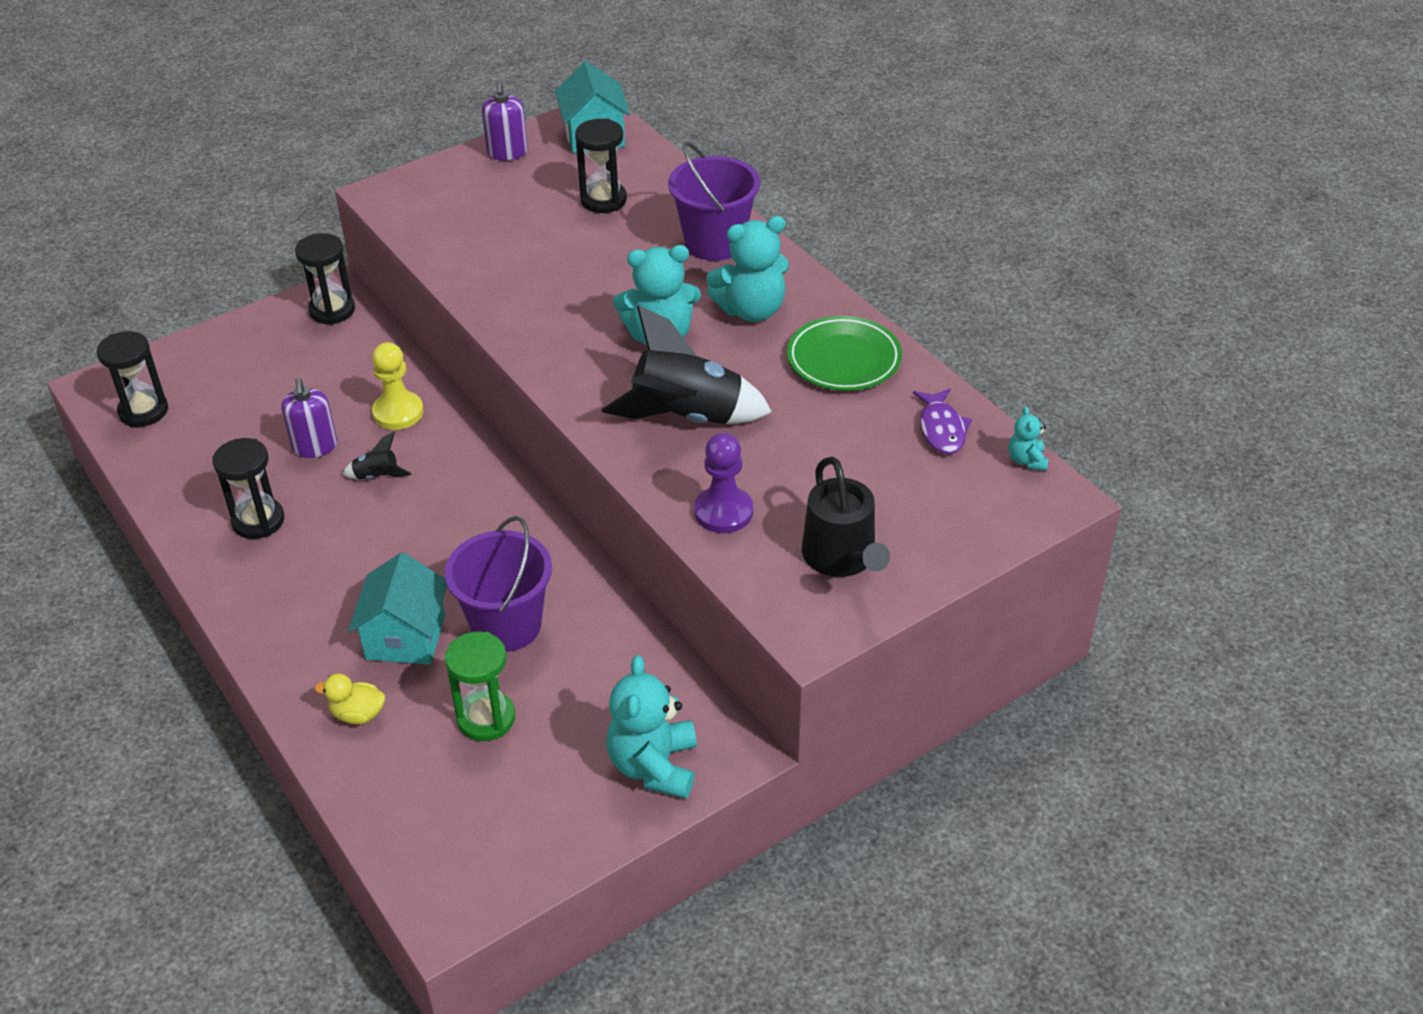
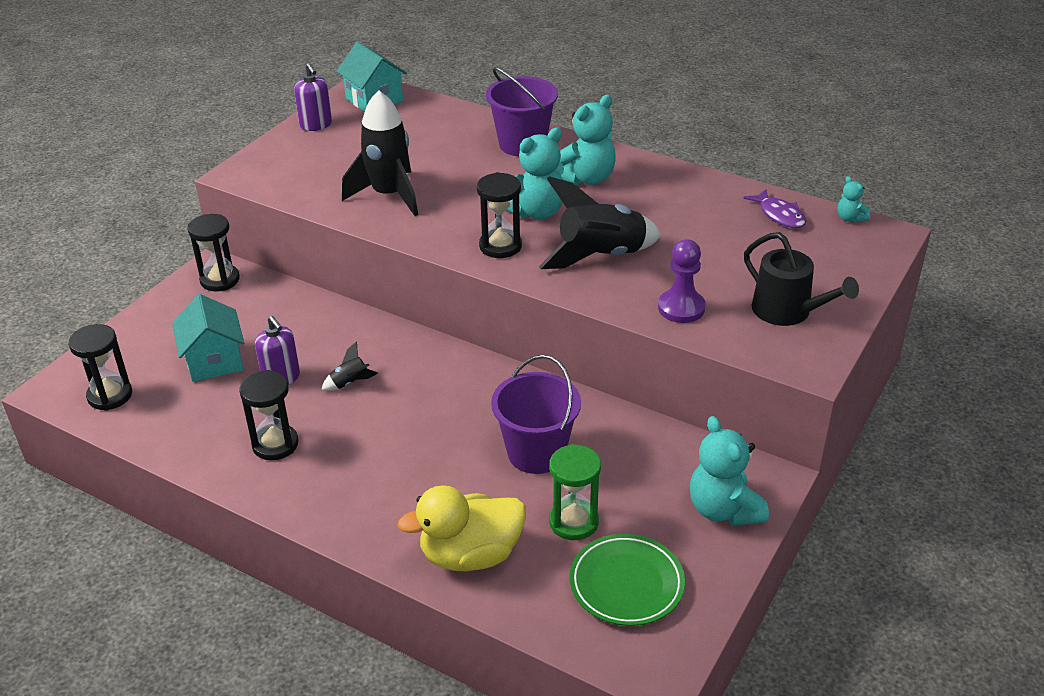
camera: 25 degrees left, 5 degrees down
(358, 714) = (470, 555): yellow duck -> yellow duck, size x2.07
(398, 412) = (331, 335): yellow pawn -> none
(405, 637) = (464, 487): turquoise house -> turquoise house (214, 361)
(517, 267) = (389, 195): none -> black rocket
(603, 200) = (417, 137): black hourglass -> black hourglass (500, 246)
(844, 359) = (677, 191): green plate -> green plate (626, 584)

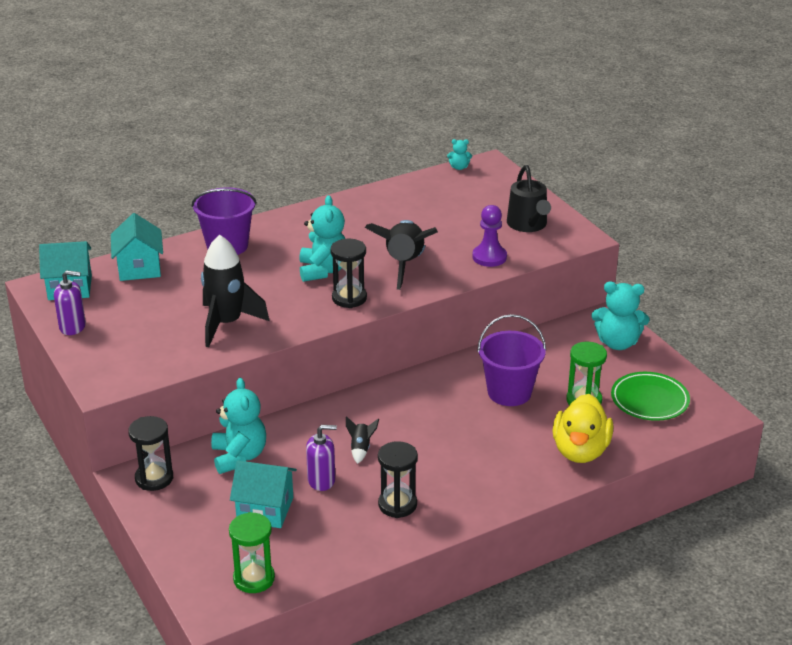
camera: 60 degrees left, 5 degrees down
(110, 395) = (254, 579): black hourglass -> green hourglass
(437, 118) = (139, 268): none -> turquoise house
(586, 178) = (305, 237): turquoise teddy bear -> turquoise teddy bear (239, 457)
(779, 215) = (430, 188): purple fish -> none
(787, 311) = (528, 224): black watering can -> black watering can turned 90 degrees clockwise

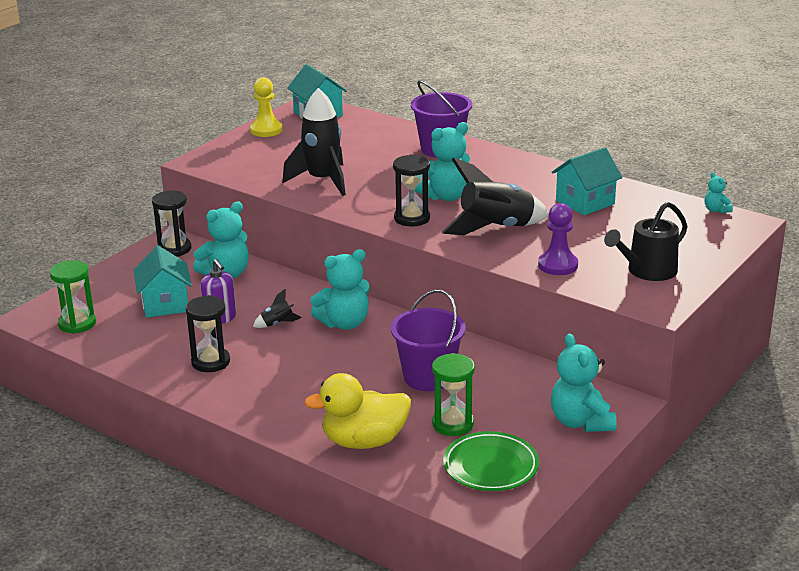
camera: 65 degrees right, 5 degrees down
(72, 327) = (266, 130): purple soap dispenser -> yellow pawn
(139, 268) = (370, 128): turquoise house -> turquoise house (585, 202)
(390, 411) = (344, 323): none -> turquoise teddy bear

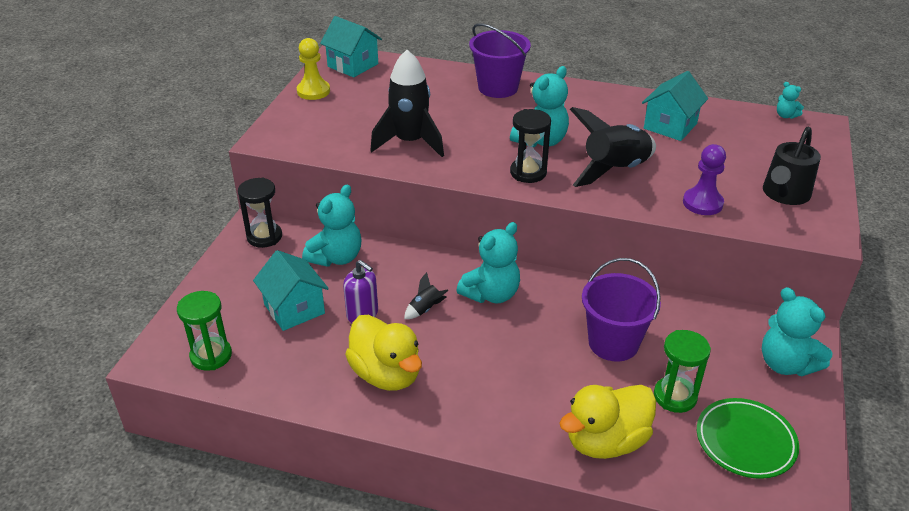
camera: 20 degrees left, 10 degrees up
(211, 362) = (386, 374): black hourglass -> yellow duck

